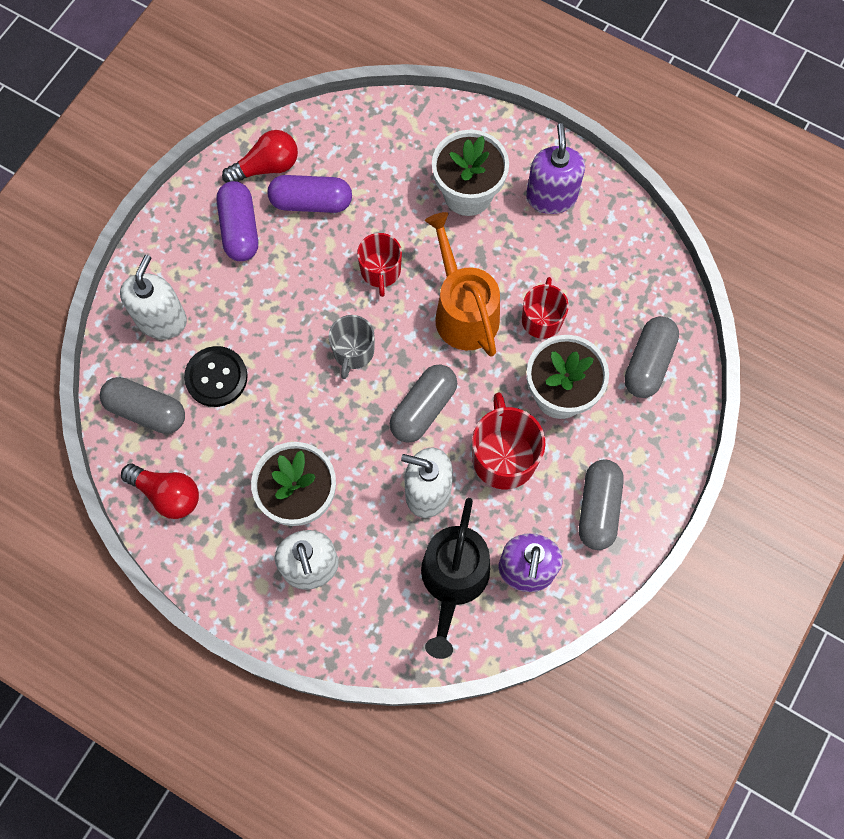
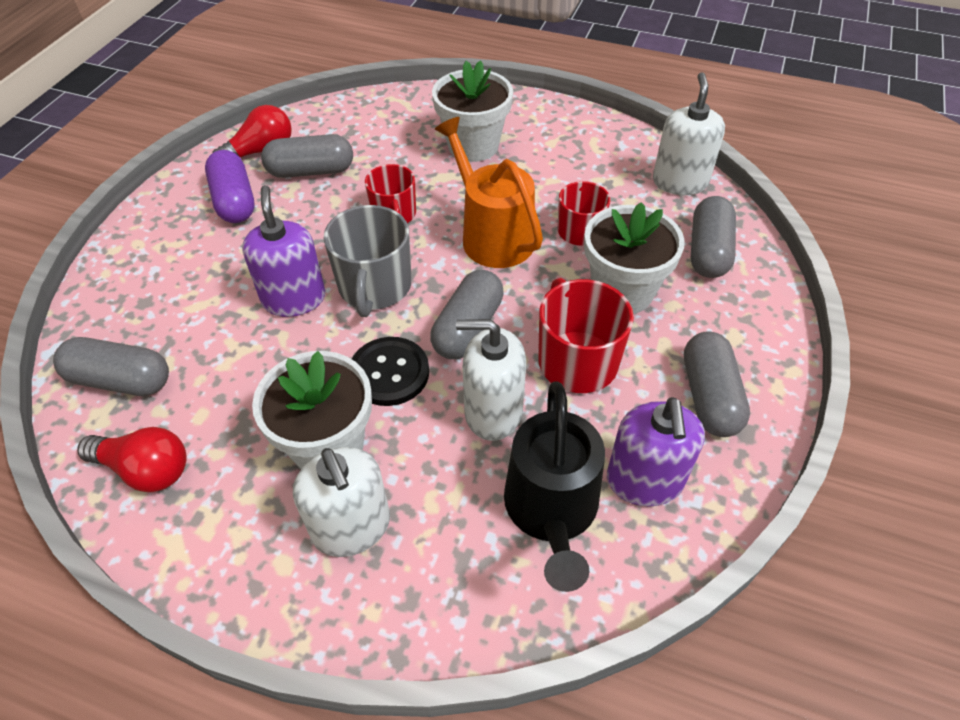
camera: 10 degrees left, 20 degrees down
(161, 320) = (143, 289): white soap dispenser -> white soap dispenser (680, 182)
(216, 377) = (211, 333): black button -> black button (389, 373)
(311, 202) = (311, 171): purple capsule -> grey capsule
(353, 351) = (374, 286): grey mug -> grey mug, size x1.52
(551, 196) = (557, 138): purple soap dispenser -> purple soap dispenser (294, 299)

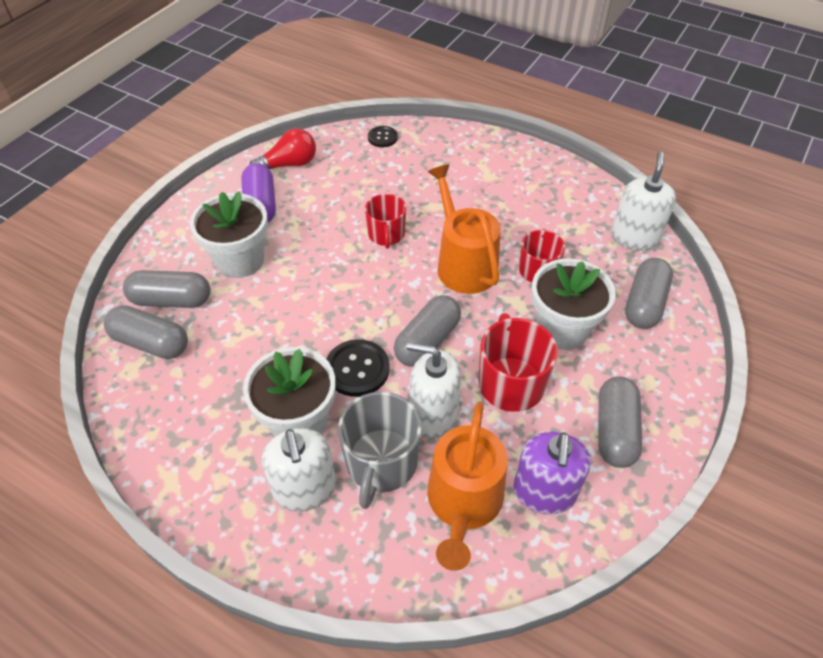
camera: 10 degrees right, 0 degrees up
(145, 469) = (159, 417): red light bulb -> none
(294, 299) = (293, 296): purple soap dispenser -> none
(311, 171) = (326, 187): grey capsule -> grey capsule (171, 300)
(368, 109) = (382, 138): none -> black button
(374, 286) = (359, 295): grey mug -> grey mug (381, 463)
(473, 146) = (463, 182): white flower pot -> white flower pot (240, 260)
(552, 510) = (463, 503): black watering can -> orange watering can

